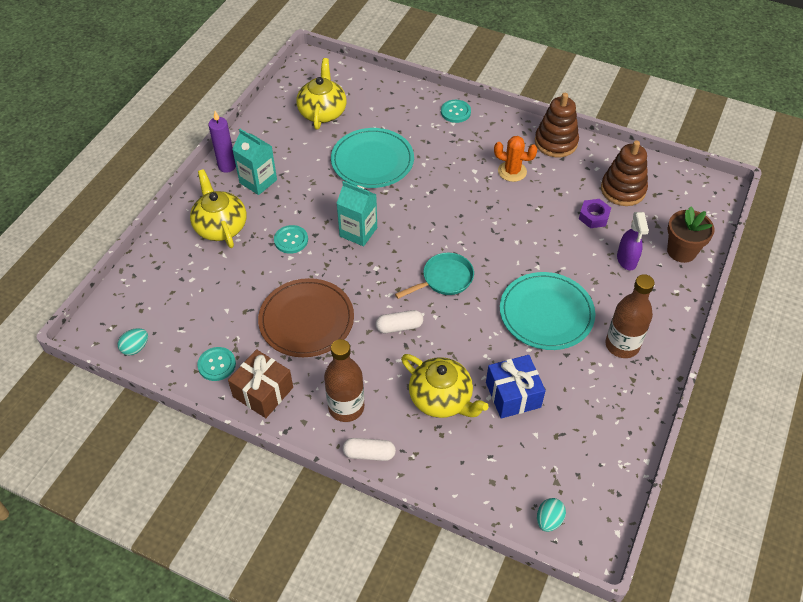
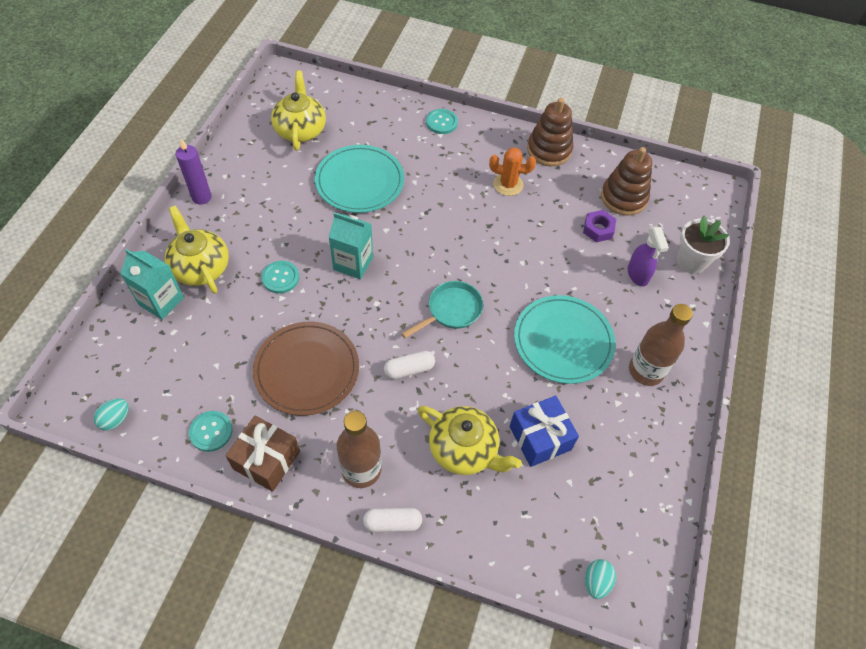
camera: 10 degrees left, 5 degrees up
(258, 181) = (238, 212): turquoise carton -> turquoise carton (161, 301)
(681, 251) = (691, 261): brown flower pot -> white flower pot

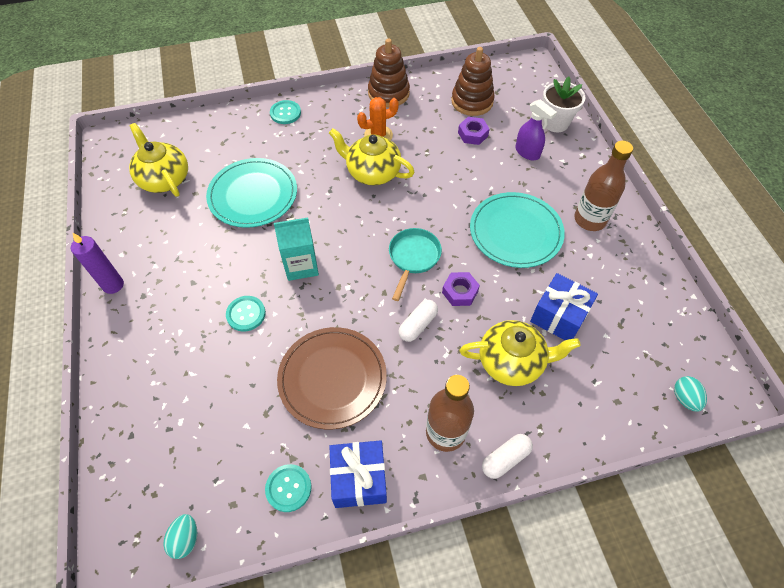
camera: 30 degrees left, 0 degrees up
(161, 301) = (146, 401): turquoise carton -> none
(200, 267) = (161, 348): yellow teapot -> yellow teapot (372, 172)
(266, 460) = (359, 479): brown gift -> blue gift
(468, 363) = (460, 292): none -> purple nut

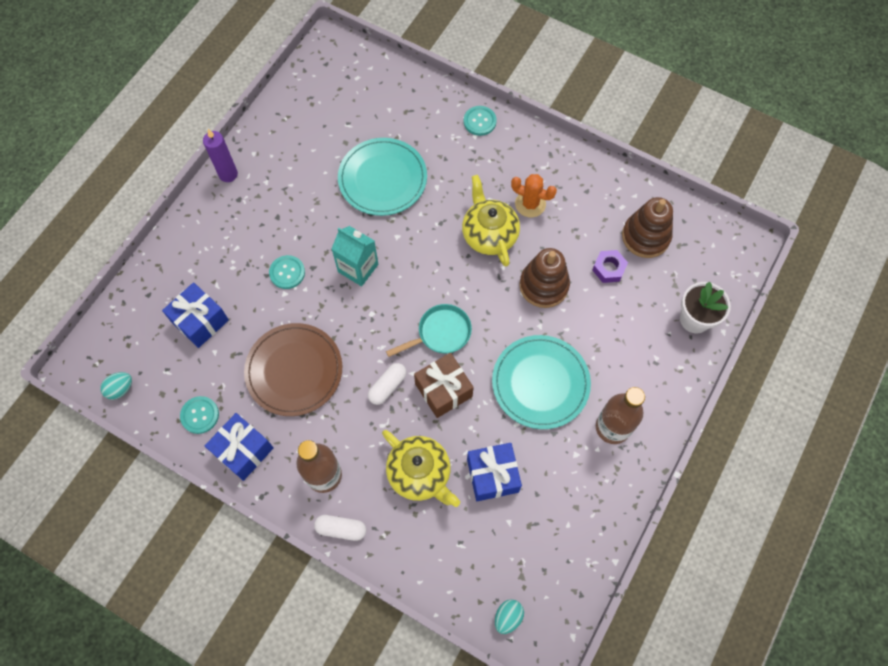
camera: 45 degrees right, 10 degrees up
(164, 179) = (336, 111): yellow teapot -> none
(206, 413) = (200, 321): none -> blue gift
(388, 93) = (583, 170): brown stacking toy -> brown stacking toy (543, 285)
(418, 325) = (387, 386): white capsule -> white capsule turned 45 degrees counterclockwise
(460, 292) = (443, 390): purple nut -> brown gift
(527, 152) = (635, 325): purple spray bottle -> none

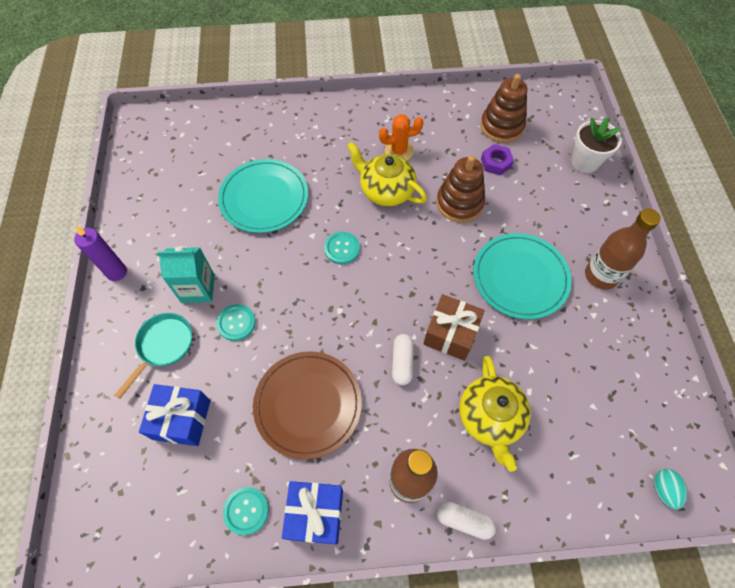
camera: 35 degrees left, 5 degrees down
(120, 389) = (142, 543): turquoise egg -> none
(341, 529) = (464, 520): white capsule -> white capsule turned 45 degrees clockwise
(358, 268) = (298, 280): turquoise carton -> turquoise carton (198, 288)
(420, 474) = (490, 418): yellow teapot -> yellow teapot turned 75 degrees clockwise
(440, 333) = (410, 289): turquoise pan -> turquoise pan (163, 346)
(479, 121) = (310, 114): turquoise button -> turquoise button (342, 248)
(492, 475) = (548, 377): blue gift -> none

